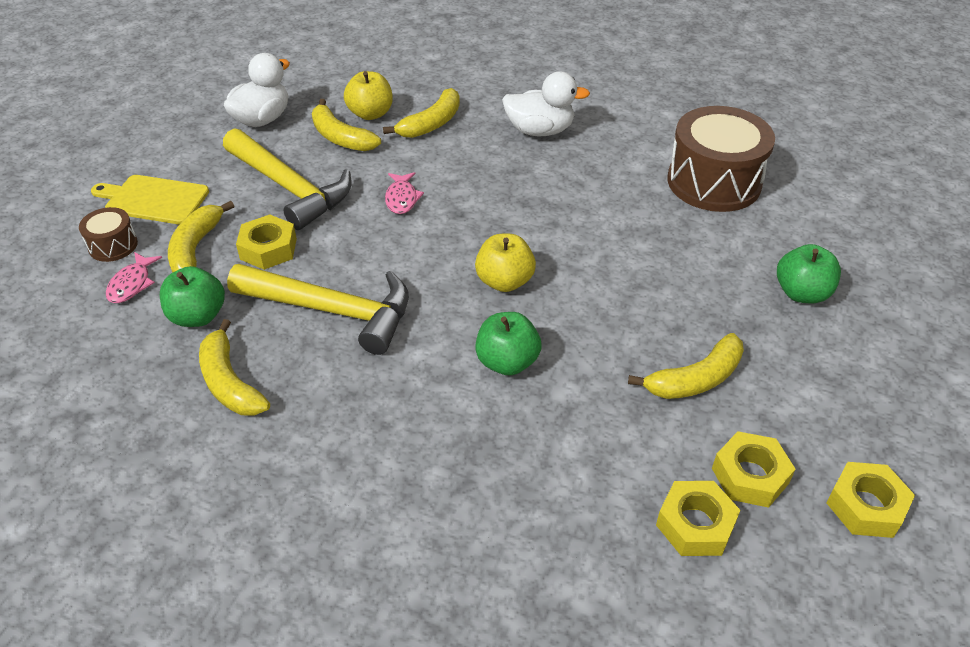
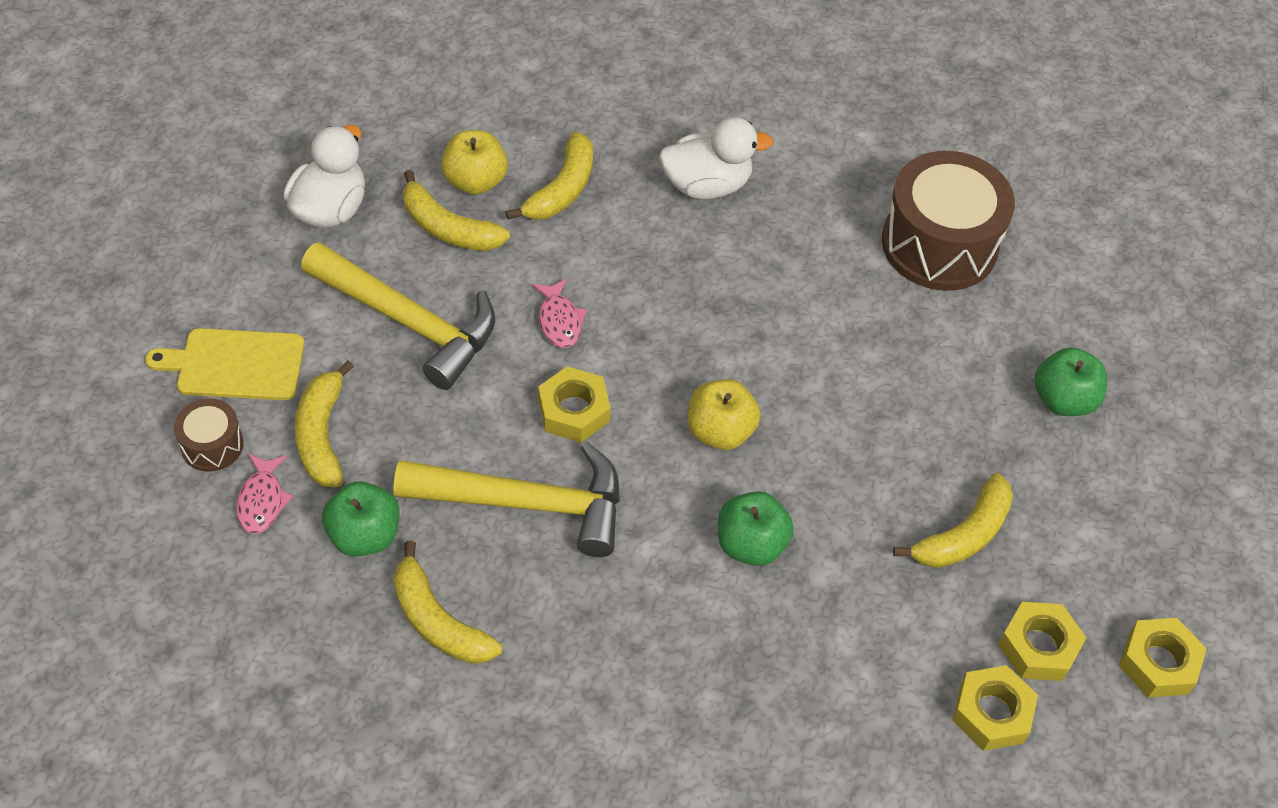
camera: 15 degrees left, 10 degrees up
(268, 249) = (415, 423): yellow nut -> yellow nut (574, 411)

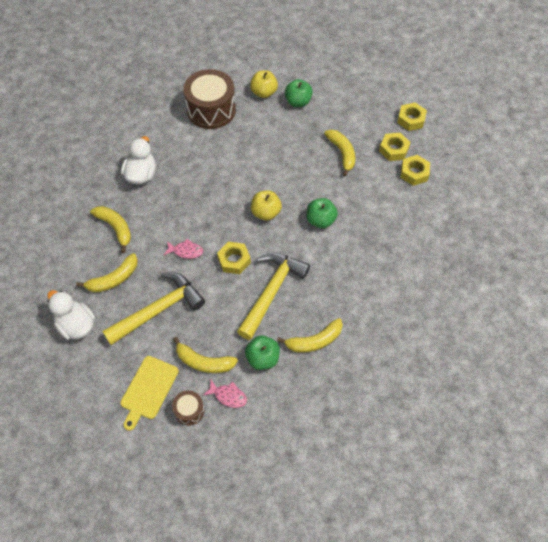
camera: 65 degrees left, 5 degrees up
(475, 181) = (92, 260): yellow apple -> yellow apple (264, 92)

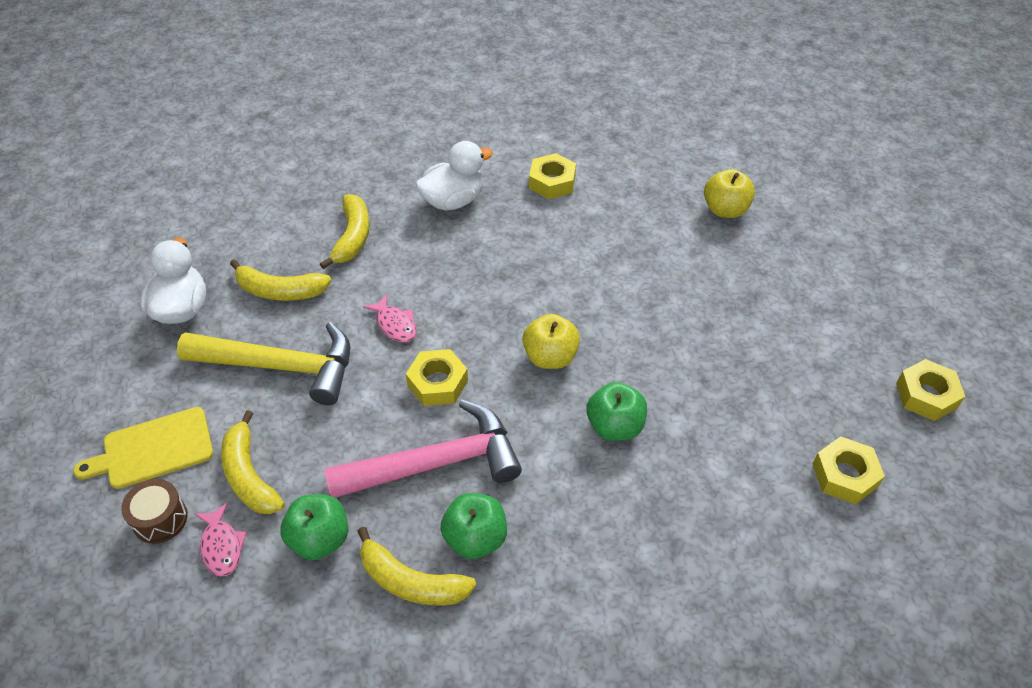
camera: 45 degrees right, 10 degrees down
(211, 110) = (627, 185): brown drum -> none
(272, 292) = (436, 463): yellow hammer -> pink hammer
(298, 102) = (762, 252): green apple -> green apple (475, 538)
(342, 153) = (753, 362): yellow banana -> none
(393, 150) = (846, 417): yellow nut -> yellow nut (552, 182)

